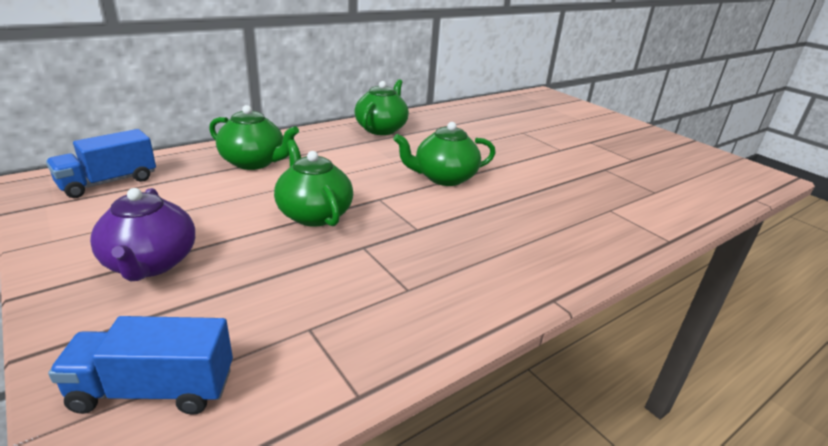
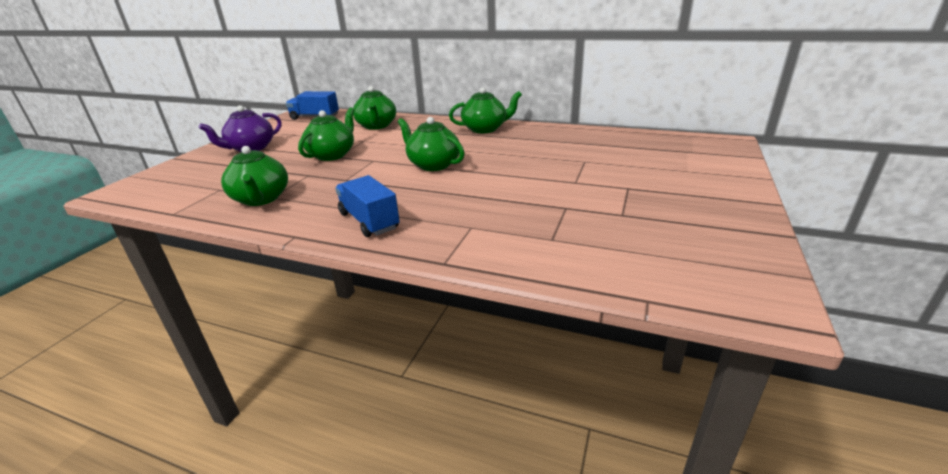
camera: 60 degrees right, 0 degrees up
(154, 389) = (163, 180): blue truck -> blue truck (369, 221)
(405, 299) = (261, 199): none -> green teapot

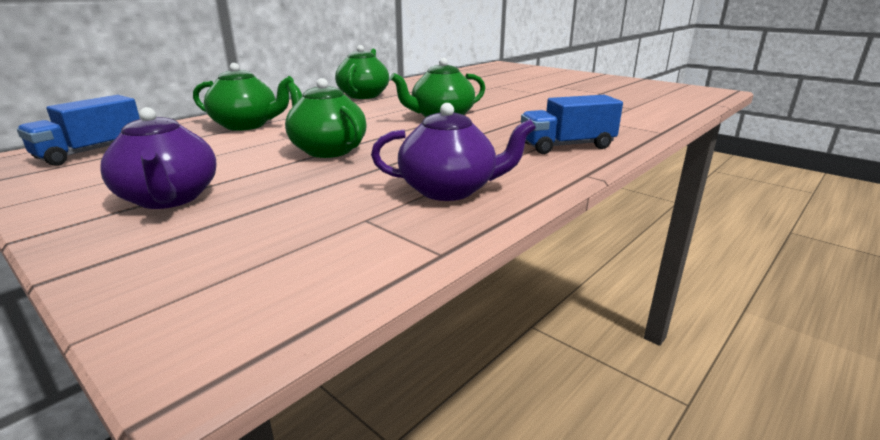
camera: 70 degrees left, 5 degrees down
(261, 199) = (449, 190): green teapot -> purple teapot

